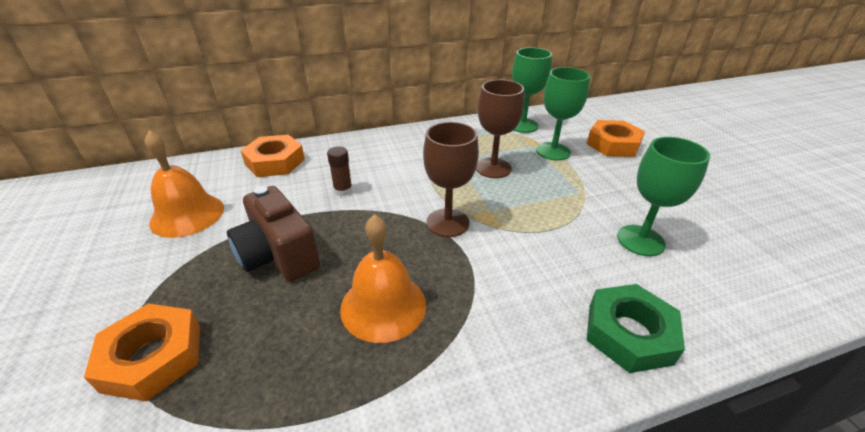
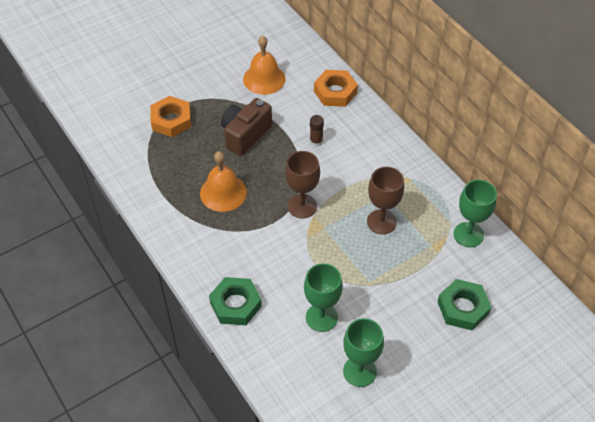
camera: 75 degrees right, 15 degrees up
(553, 151) = (427, 261): green goblet -> green goblet (359, 371)
(613, 144) = (463, 308): orange nut -> green nut

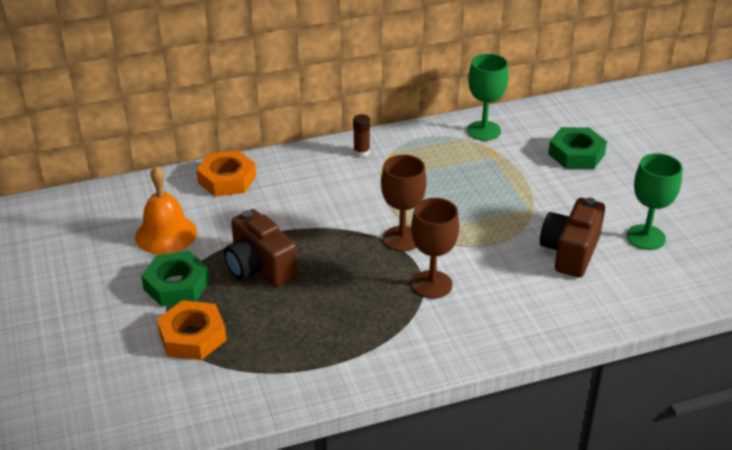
camera: 75 degrees left, 15 degrees down
(223, 192) = (352, 303): orange bell -> none
(235, 304) = (537, 319): green nut -> green nut (176, 285)
(316, 141) = (302, 209): brown glue stick -> brown glue stick (361, 152)
(321, 317) = (570, 252): green goblet -> brown camera
(381, 222) = (447, 183): brown goblet -> brown goblet (432, 284)

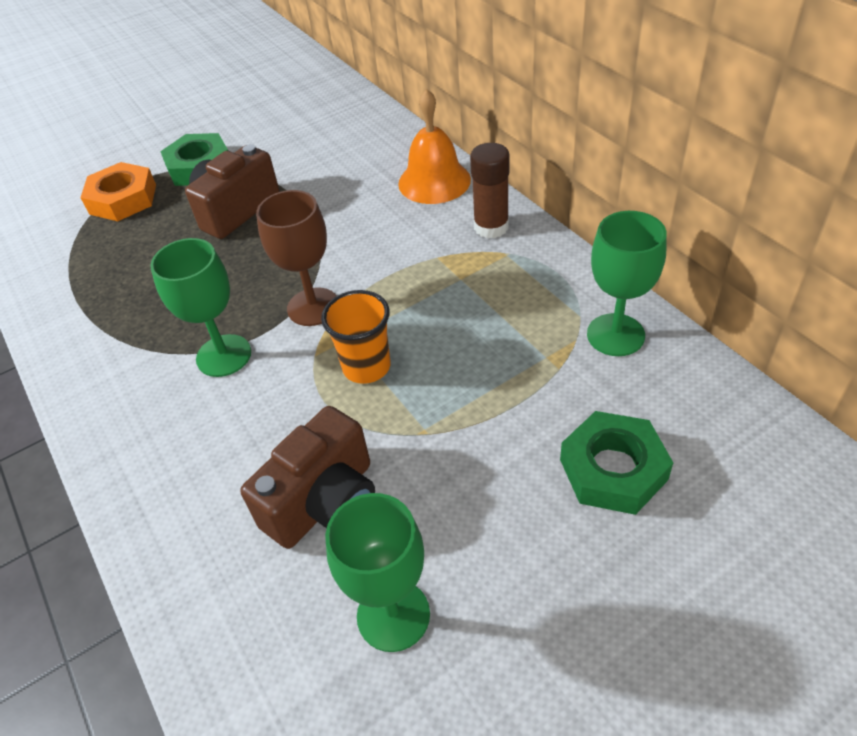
camera: 80 degrees right, 10 degrees up
(166, 234) = (279, 137): orange bell -> orange bell (434, 181)
(227, 179) = (387, 145): orange nut -> none
(361, 152) = (491, 227): brown glue stick -> brown glue stick, size x1.52
(432, 284) = (224, 355): brown goblet -> green goblet
(470, 223) = (366, 367): none -> orange cup
(570, 252) = (324, 502): brown camera -> brown camera turned 120 degrees clockwise

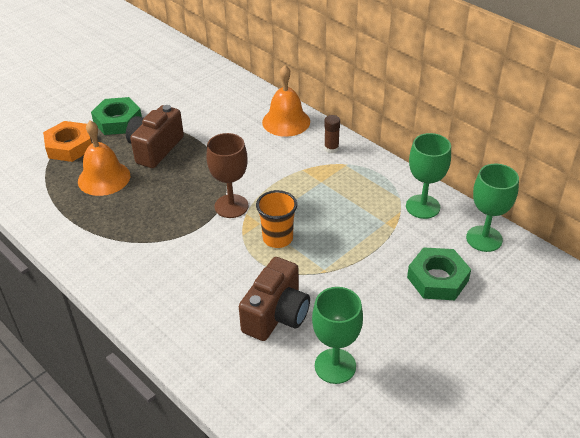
camera: 15 degrees left, 5 degrees down
(150, 248) = (104, 178): none -> orange bell
(224, 355) = (182, 240): green goblet -> green goblet (484, 239)
(491, 227) = (331, 148): brown glue stick -> brown glue stick, size x0.66

